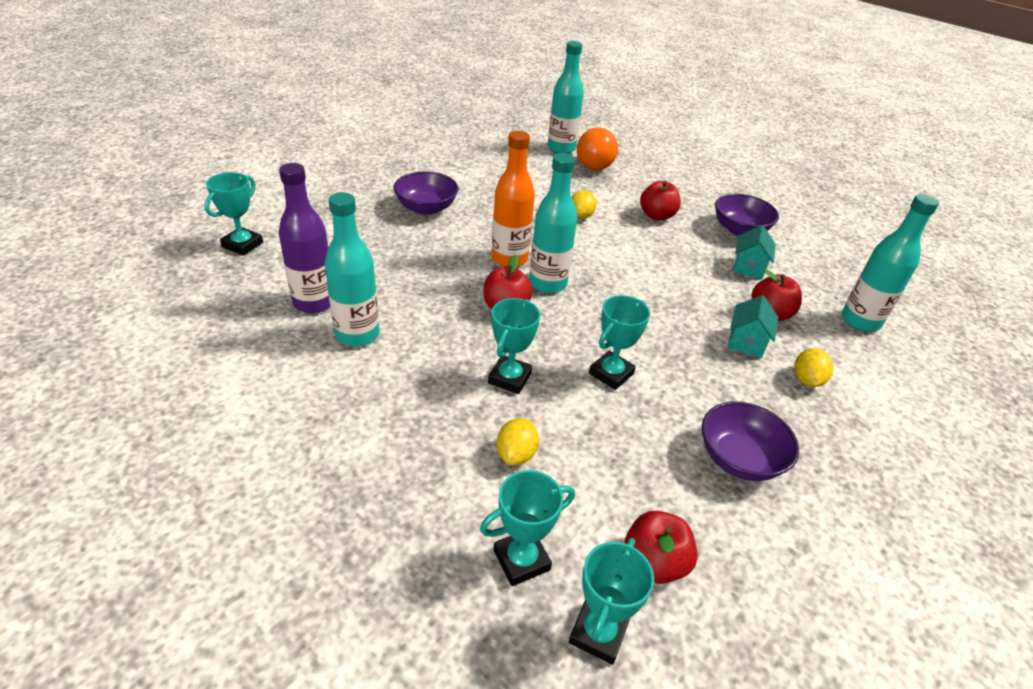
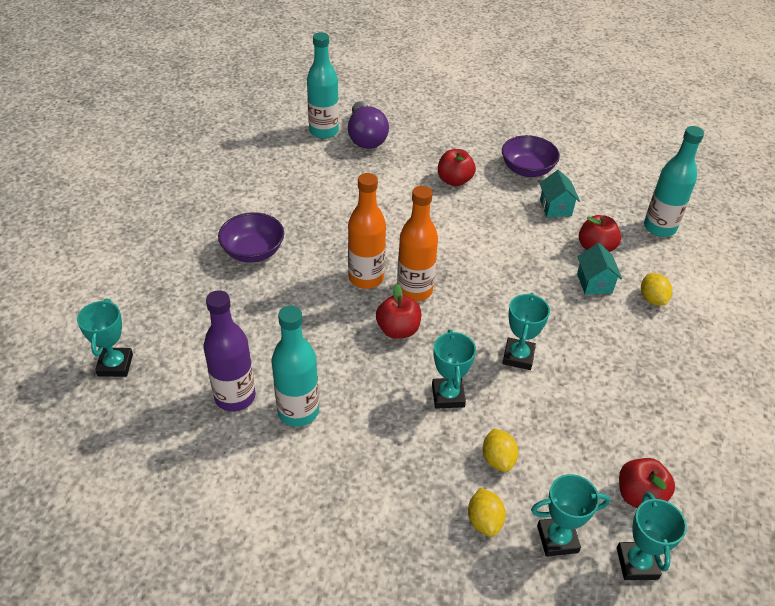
camera: 25 degrees left, 5 degrees up
(521, 560) = (557, 539): turquoise trophy -> turquoise trophy turned 45 degrees clockwise
(547, 283) = (414, 290): turquoise bottle -> orange bottle
(580, 216) = (393, 206): yellow lemon -> yellow lemon (484, 521)
(596, 162) = (366, 137): orange light bulb -> purple light bulb
(739, 459) = (645, 388): purple bowl -> none

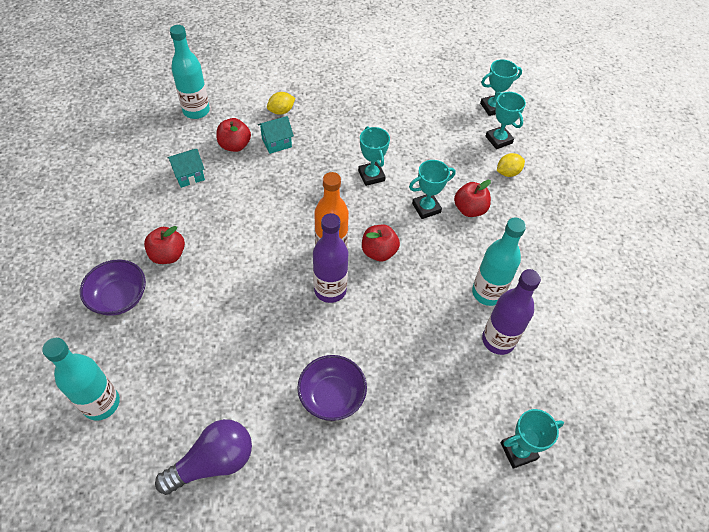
camera: 110 degrees left, 10 degrees up
(366, 137) = (105, 354): purple light bulb -> purple light bulb (213, 462)
(366, 278) = (330, 290): orange bottle -> purple bottle
(498, 459) = (462, 173): yellow lemon -> none
(518, 356) = (371, 176): turquoise trophy -> turquoise trophy turned 75 degrees clockwise
(527, 170) = (136, 202): purple bowl -> purple bowl (119, 298)
(639, 496) = (450, 108): red apple -> red apple (469, 209)

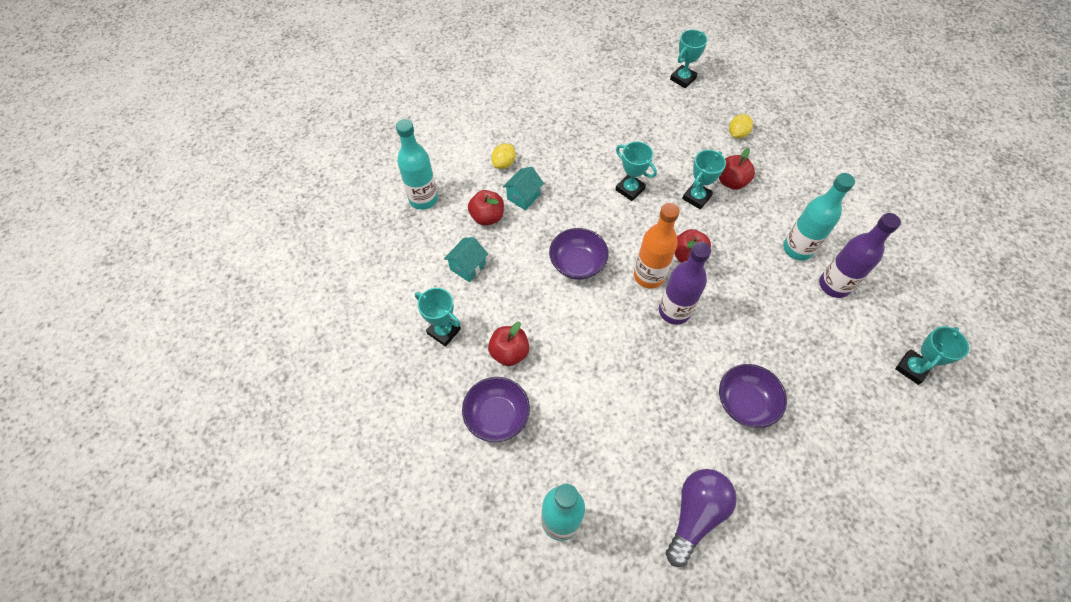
camera: 25 degrees left, 5 degrees up
(278, 213) = (577, 264): none -> purple bowl
(498, 140) = (709, 107): turquoise trophy -> turquoise trophy (444, 331)

